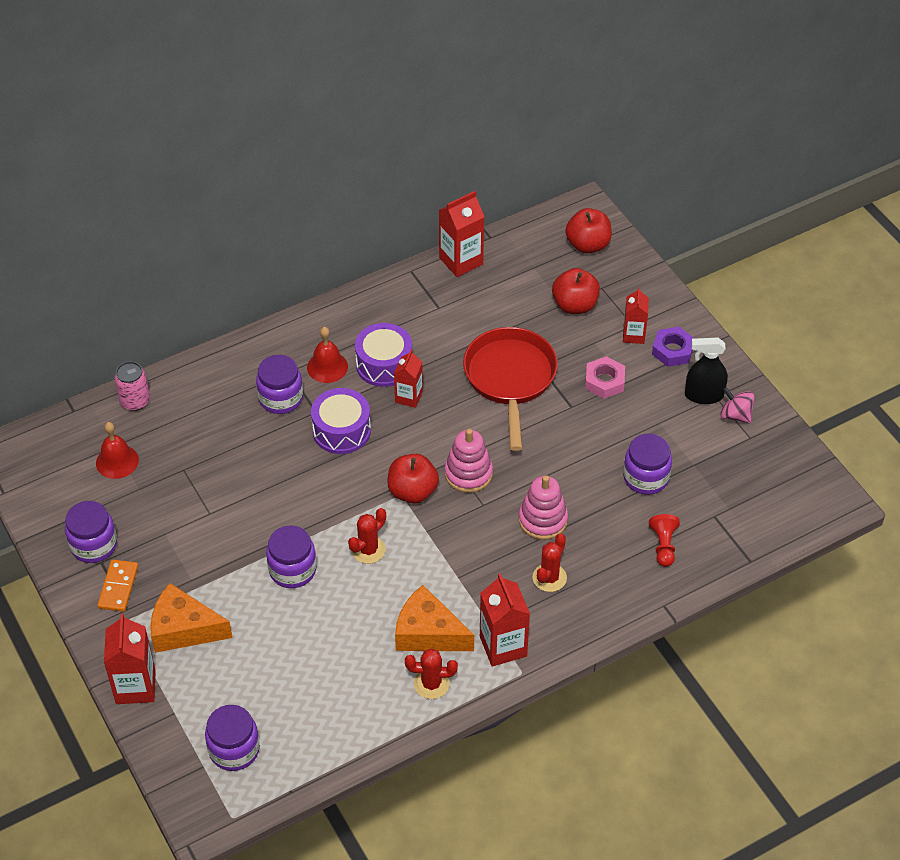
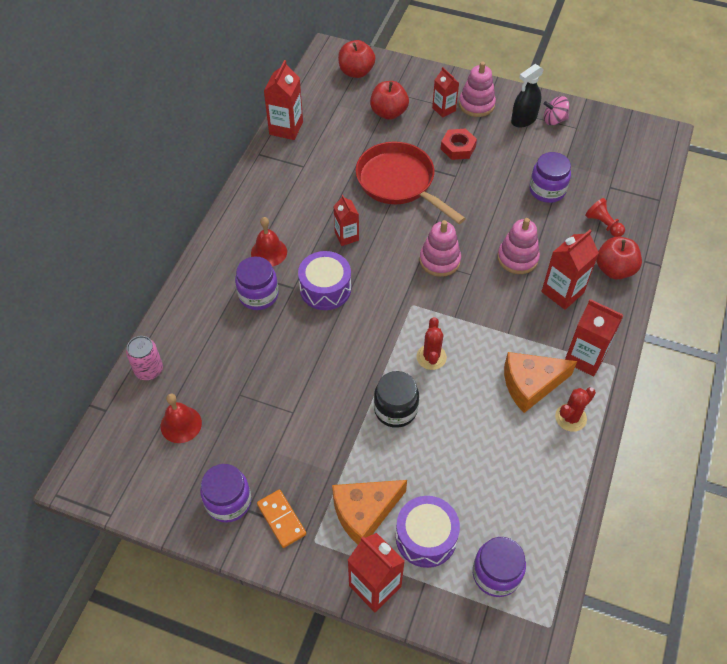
camera: 40 degrees left, 5 degrees up
(292, 570) = (395, 409): purple jar -> black jar
(384, 364) = (307, 226): purple drum -> purple drum (426, 537)
(412, 491) = (417, 297): red apple -> red apple (614, 269)
(549, 578) = (562, 292): red cactus -> red carton
(604, 381) = (458, 147): pink nut -> red nut
(672, 350) = (476, 104): purple nut -> pink stacking toy

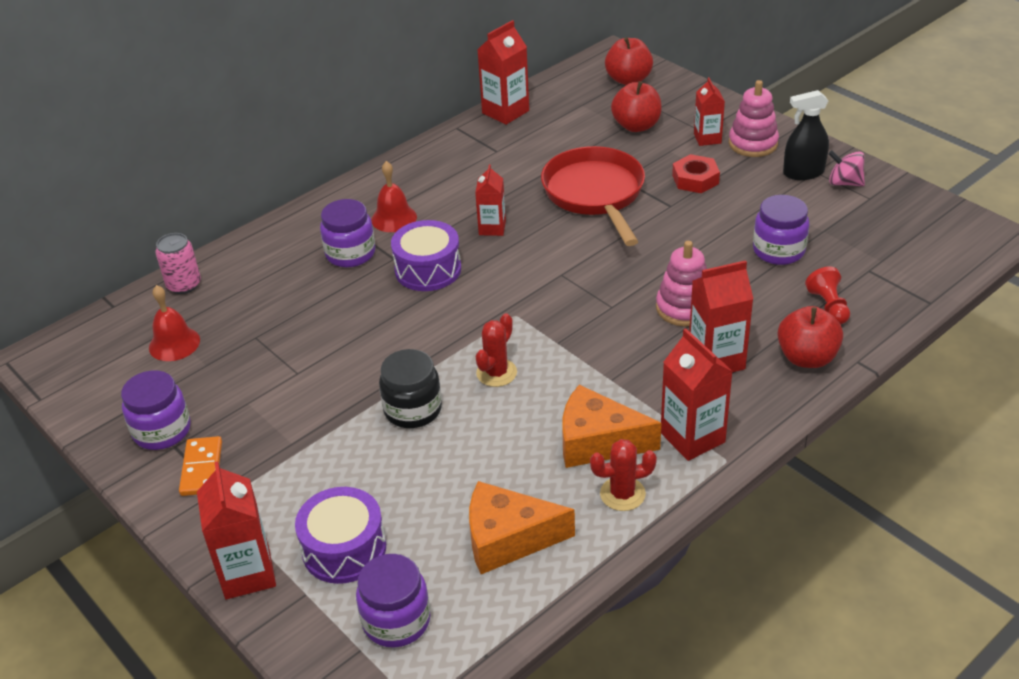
camera: 30 degrees right, 15 degrees down
(364, 512) = (295, 497): orange cheese -> orange cheese (508, 538)
(439, 260) = (584, 282): pink stacking toy -> none

